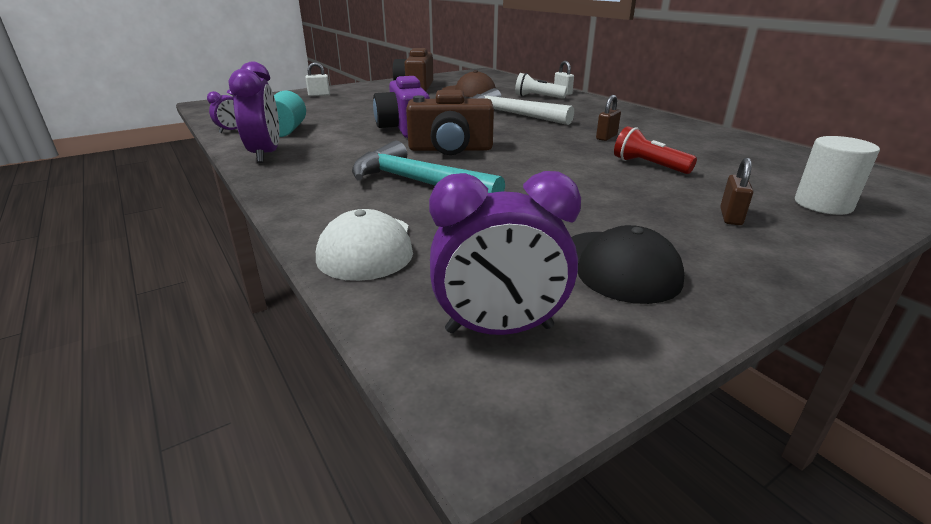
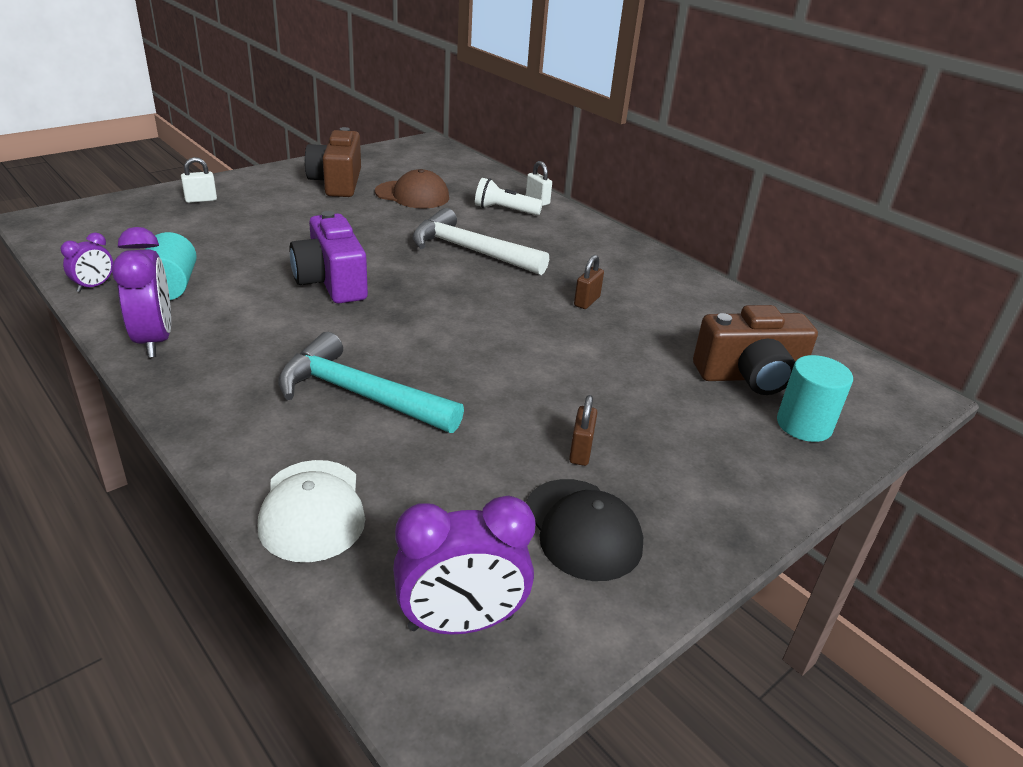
camera: 10 degrees left, 5 degrees up
(450, 149) = (395, 327): brown camera -> brown camera (750, 376)
(648, 165) = (630, 358): red flashlight -> none
(730, 217) = (705, 448): brown padlock -> brown padlock (580, 451)
(823, 204) = (804, 425): white cylinder -> turquoise cylinder

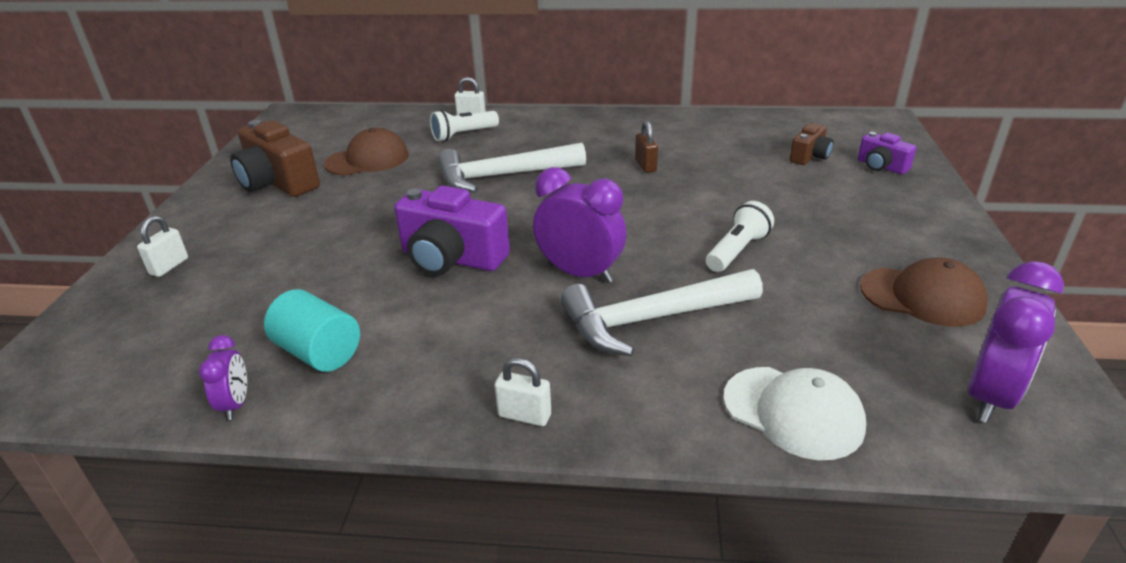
camera: 40 degrees left, 0 degrees up
(154, 340) = (409, 401): purple clock -> purple clock (580, 273)
(183, 389) = (524, 415): none -> white padlock
(360, 395) = (652, 319): turquoise hammer -> white hammer
(515, 397) = (737, 251): none -> white flashlight
(580, 451) = (832, 256): brown padlock -> none
(582, 529) = (922, 296): black cap -> brown cap
(750, 376) = (809, 156): brown camera -> brown camera, size x0.54
(804, 425) = (881, 166): turquoise cylinder -> purple camera

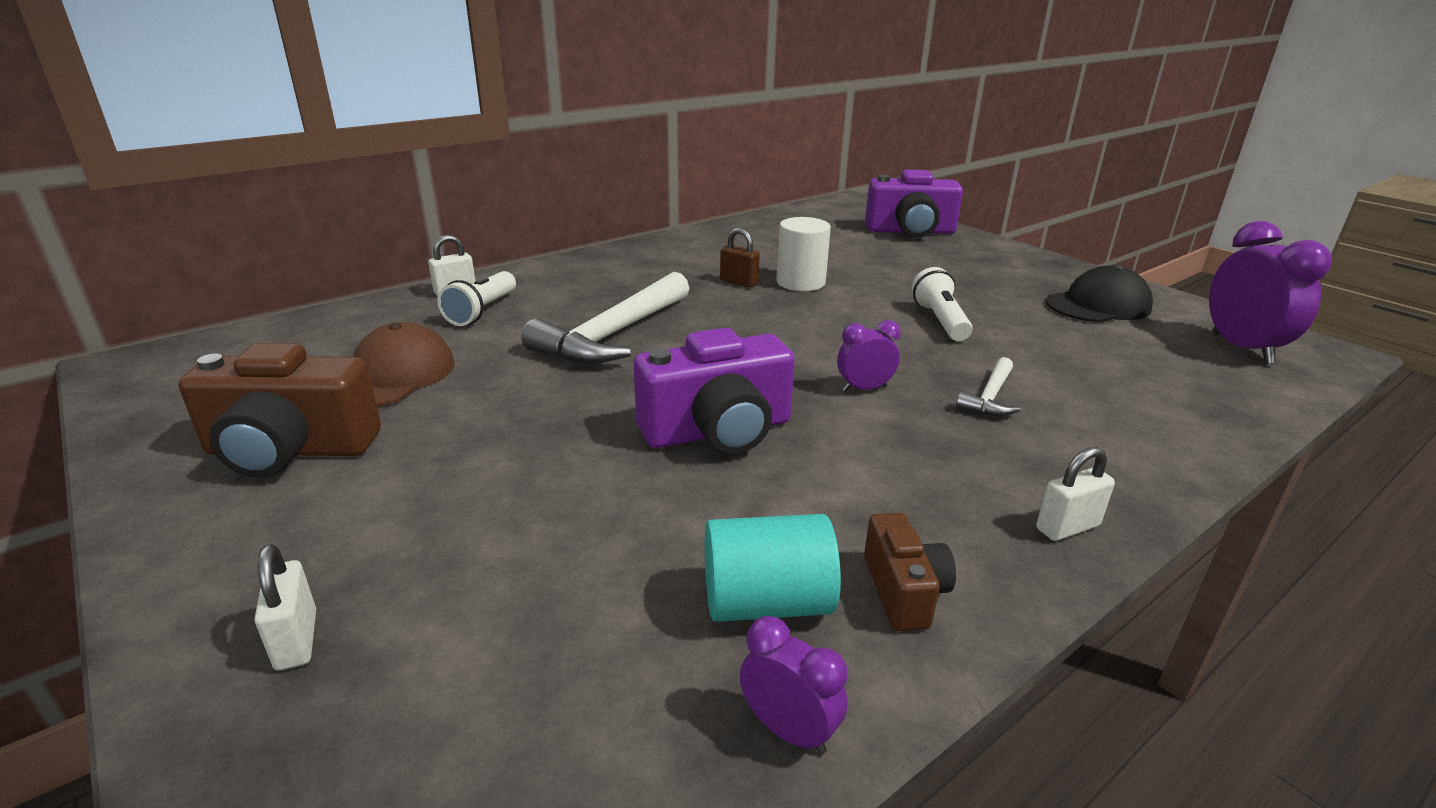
camera: 45 degrees left, 5 degrees down
(580, 273) = (864, 389): purple clock -> purple clock, size x0.54
(652, 319) = (990, 397): white hammer -> white hammer, size x0.49
(690, 181) = (800, 282): none -> white cylinder
(793, 412) = (1193, 413): white cap -> none
(809, 156) = (851, 238): brown camera -> brown camera (903, 591)
(881, 166) = (910, 231): purple camera -> purple camera, size x1.84
(922, 296) = (1098, 305): brown cap -> black cap

